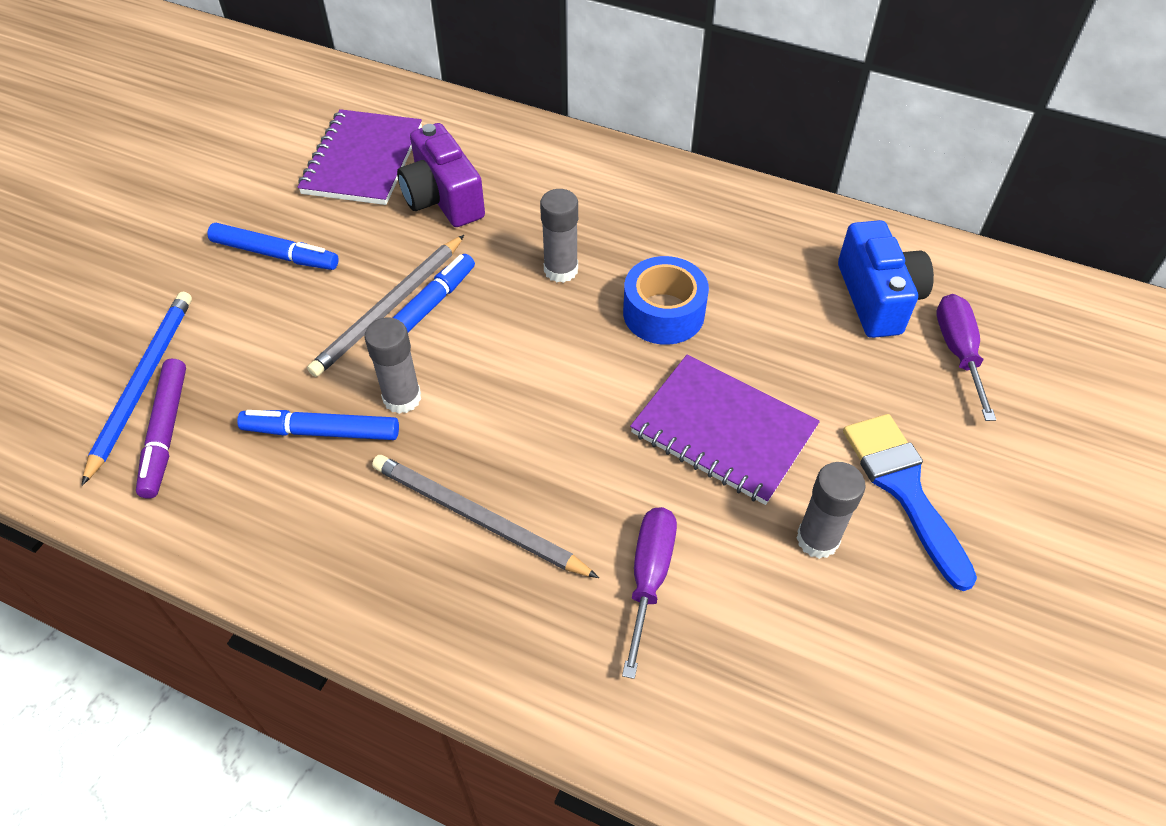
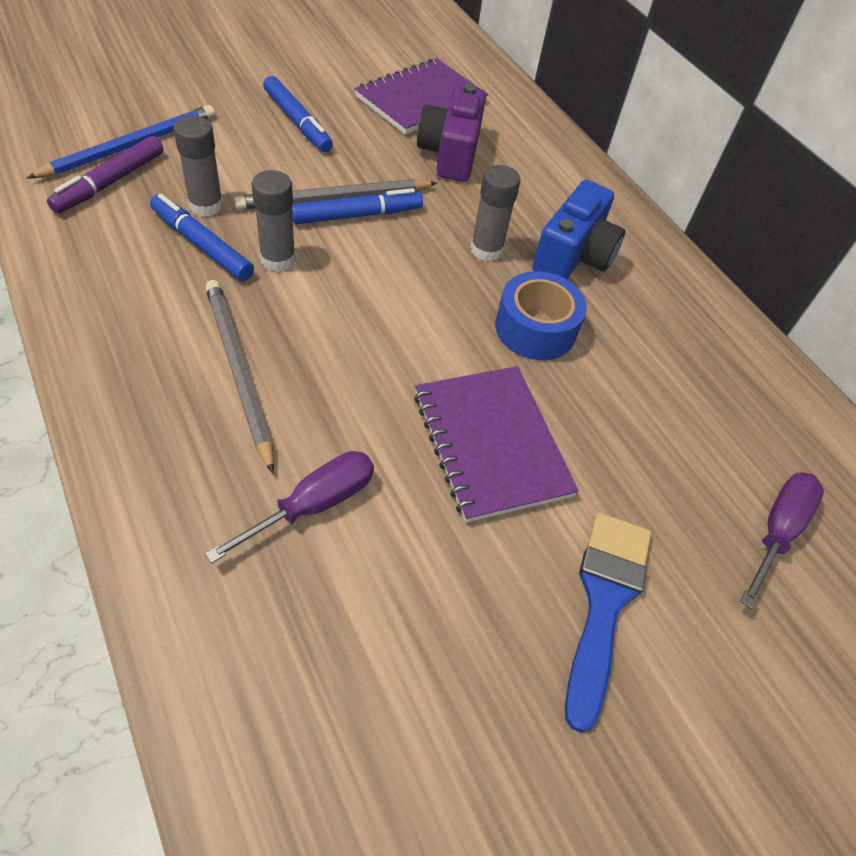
camera: 30 degrees right, 0 degrees up
(817, 539) = (481, 582): grey glue stick -> grey glue stick (206, 205)
(877, 298) = (741, 437): blue camera -> blue camera (573, 256)

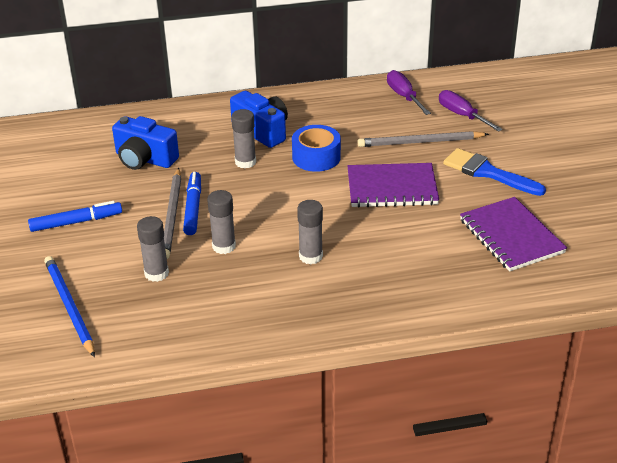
camera: 65 degrees left, 15 degrees down
(110, 182) = (111, 318): purple marker -> none
(202, 245) = (197, 278): blue marker -> none
(238, 371) = (315, 271): grey pencil -> grey pencil (420, 142)
(273, 359) = (310, 256): none -> grey glue stick
(313, 505) = (416, 252): purple screwdriver -> purple screwdriver (404, 96)
(421, 100) = (76, 161): purple notebook -> purple notebook (511, 236)
(450, 154) = (144, 159): purple camera -> blue camera

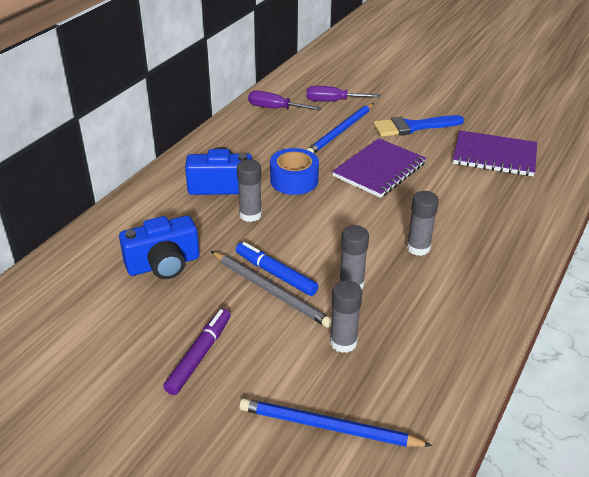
camera: 50 degrees left, 0 degrees up
(76, 222) = (199, 355): blue marker -> purple marker
(420, 142) = (340, 131): grey pencil -> blue pencil

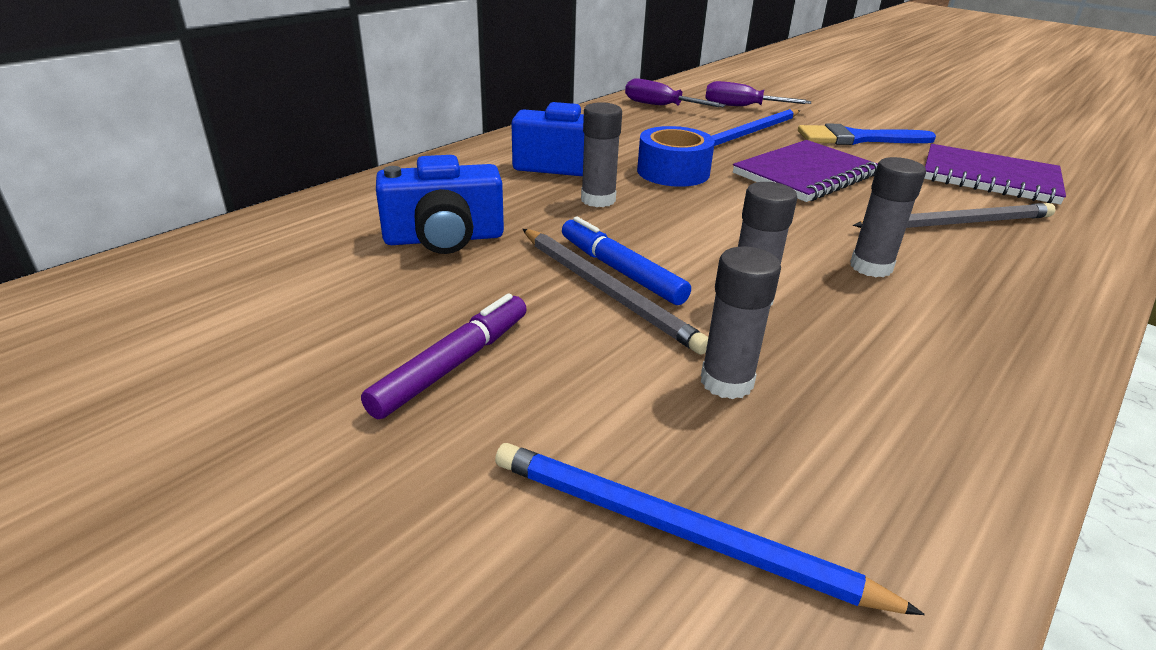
camera: 10 degrees right, 5 degrees down
(470, 202) = (957, 223): none -> grey pencil

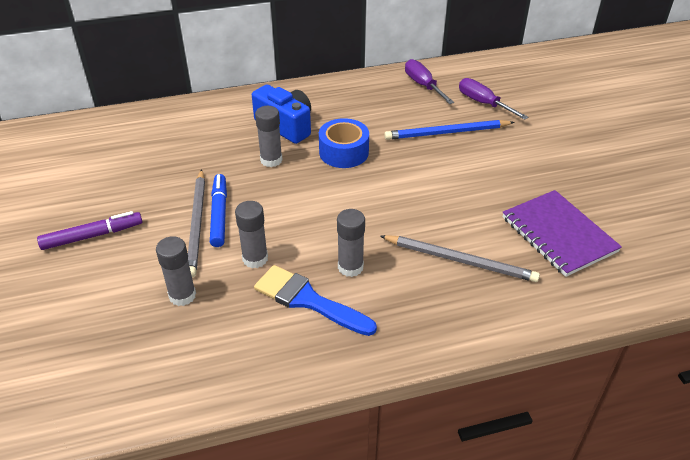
camera: 35 degrees right, 10 degrees up
(444, 238) = (165, 160): blue camera -> none
(676, 530) = (83, 343): blue pencil -> none
(805, 174) = (426, 184): purple notebook -> none
(857, 139) = (520, 163): blue brush -> blue brush (308, 300)

